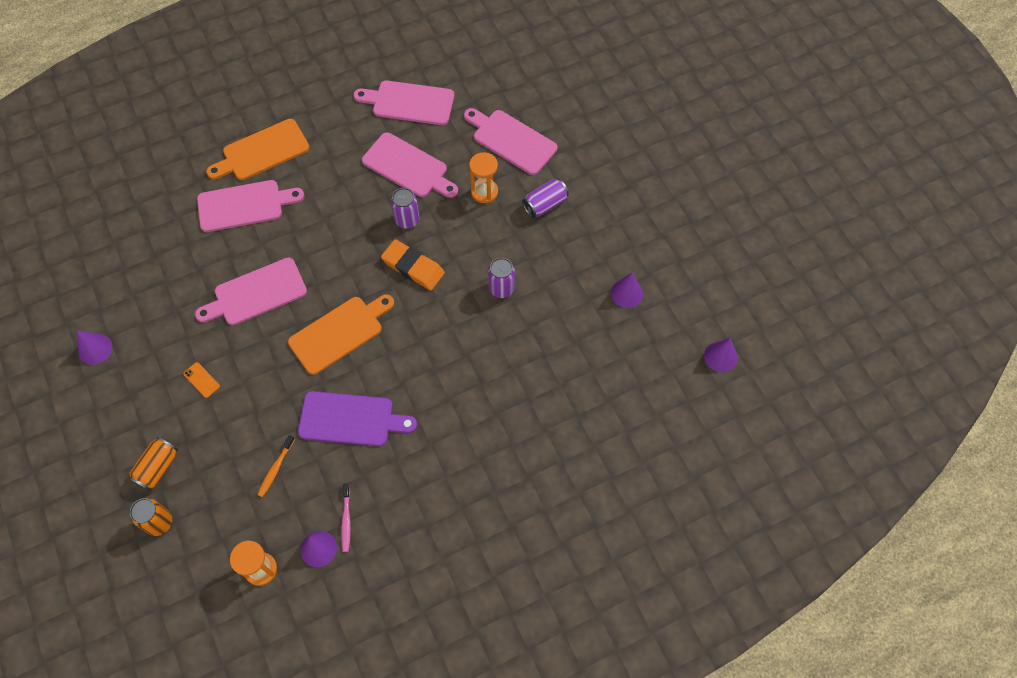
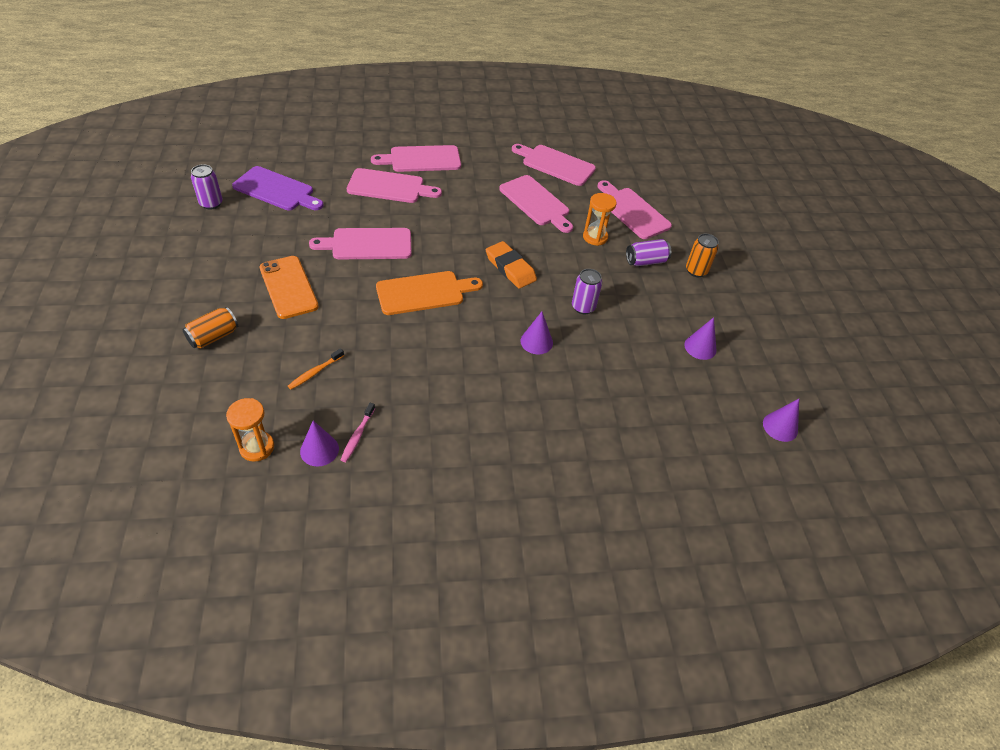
camera: 15 degrees right, 15 degrees down
(95, 349) = (215, 239): purple cone -> purple cone (536, 342)
(159, 522) = (189, 377): orange can -> orange can (696, 271)
(201, 380) = (288, 287): orange phone -> orange phone, size x2.28
(262, 152) = (421, 159): orange cutting board -> pink cutting board
(351, 419) = (402, 358): purple cutting board -> purple cutting board (276, 190)
(407, 220) = (520, 235): purple can -> purple can (211, 203)

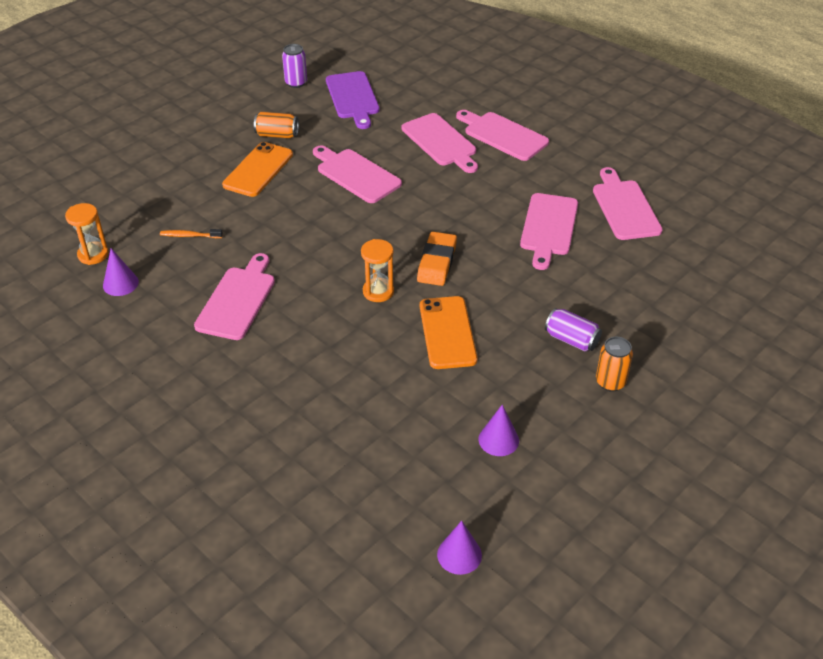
camera: 55 degrees right, 5 degrees down
(213, 337) = (169, 171): orange can -> orange can (277, 135)
(357, 436) = (152, 293): pink toothbrush -> none
(424, 293) = (341, 235): orange cutting board -> none
(536, 342) = (365, 328): purple cone -> none
(583, 307) = (447, 332): purple can -> orange phone
(595, 237) = (556, 289): orange hourglass -> orange hourglass (378, 291)
(632, 211) = (634, 292): pink cutting board -> pink cutting board (237, 300)

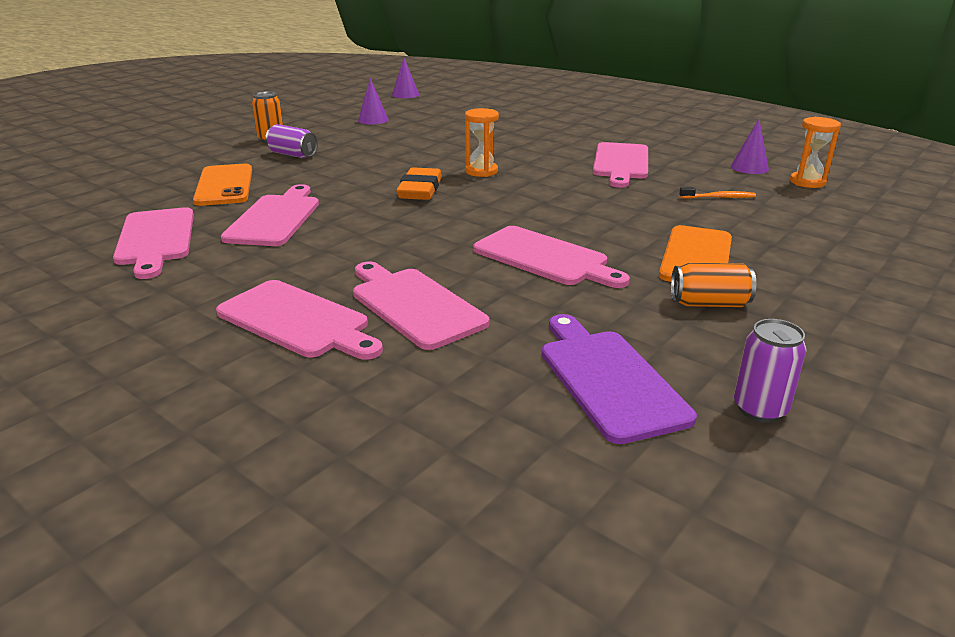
camera: 175 degrees right, 15 degrees down
(447, 332) = (409, 154): orange phone -> orange phone (224, 185)

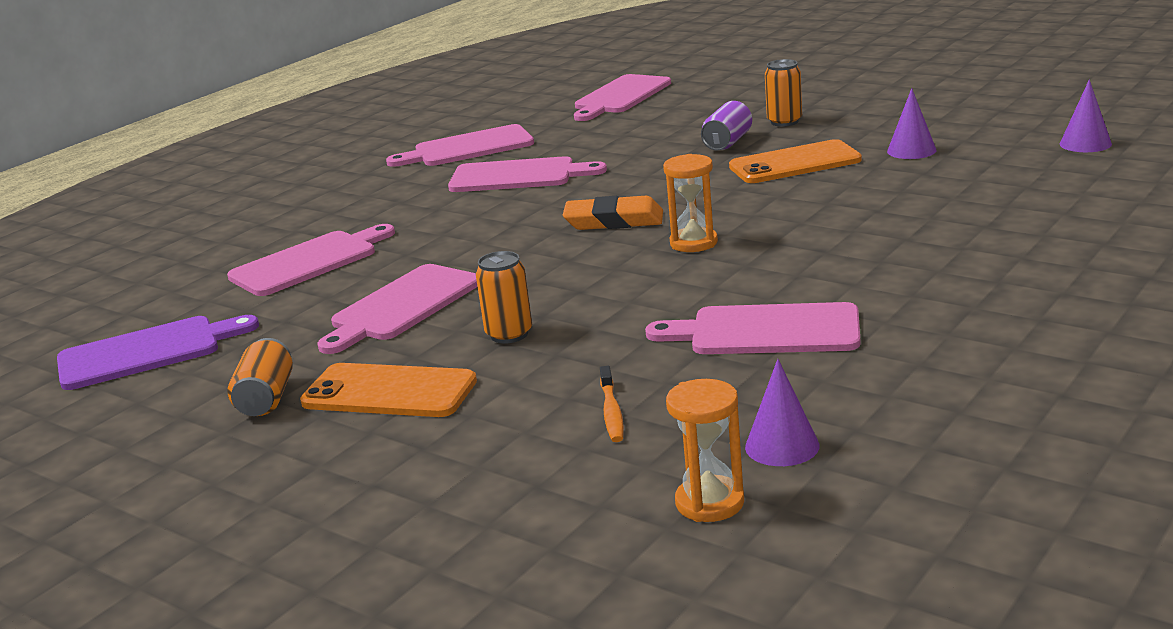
camera: 90 degrees right, 5 degrees down
(224, 185) = (611, 138): orange phone -> orange phone (795, 163)
(297, 321) = (295, 226): pink cutting board -> pink cutting board (620, 97)
(609, 221) = (509, 334): none -> orange can
(760, 409) = (66, 419): purple can -> none

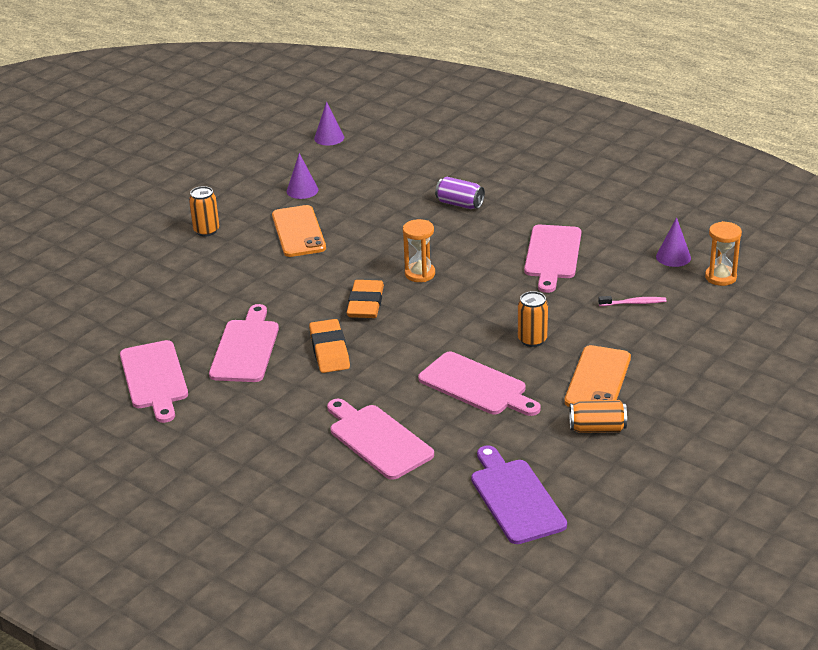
camera: 90 degrees left, 10 degrees up
(505, 215) = (329, 350): none -> orange eraser
(611, 412) = (634, 303): orange toothbrush -> pink toothbrush
(620, 97) = (75, 301): pink cutting board -> none
(727, 142) = (235, 255): purple can -> purple can (460, 204)

